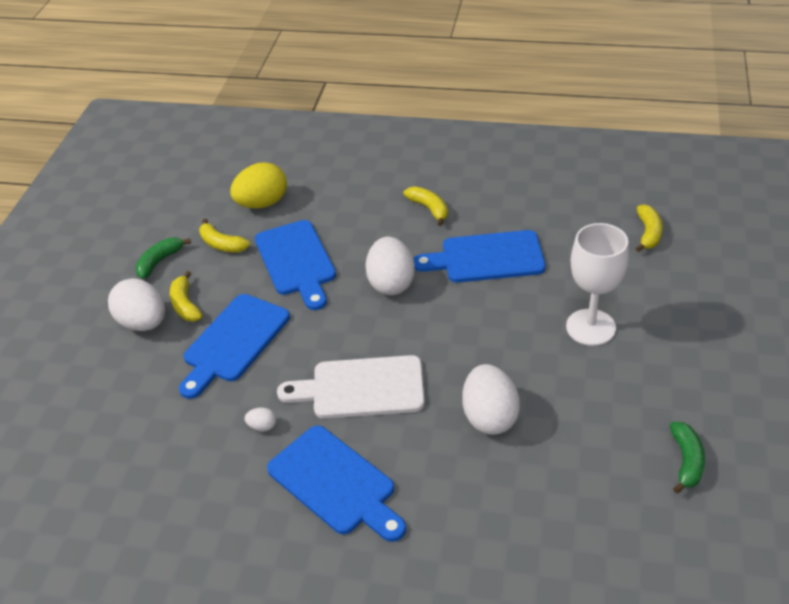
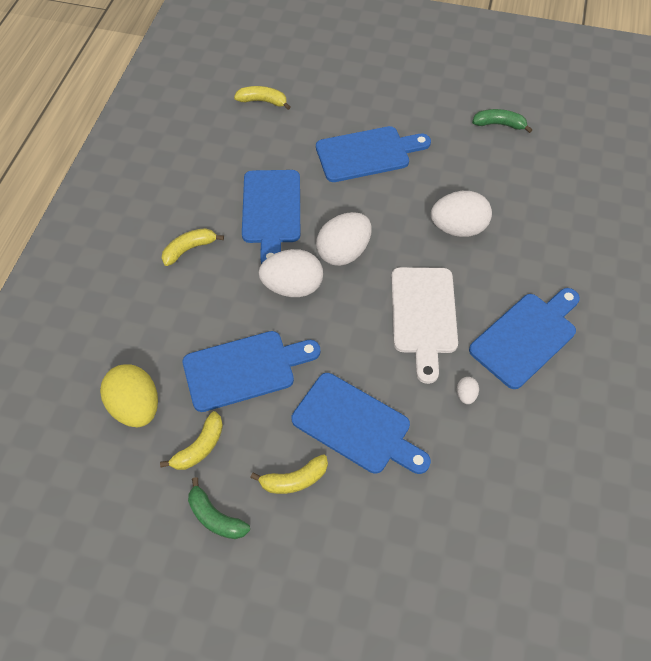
camera: 90 degrees left, 15 degrees up
(143, 323) = (317, 524): white egg -> white egg (343, 252)
(590, 327) = (367, 154): white goblet -> blue cutting board

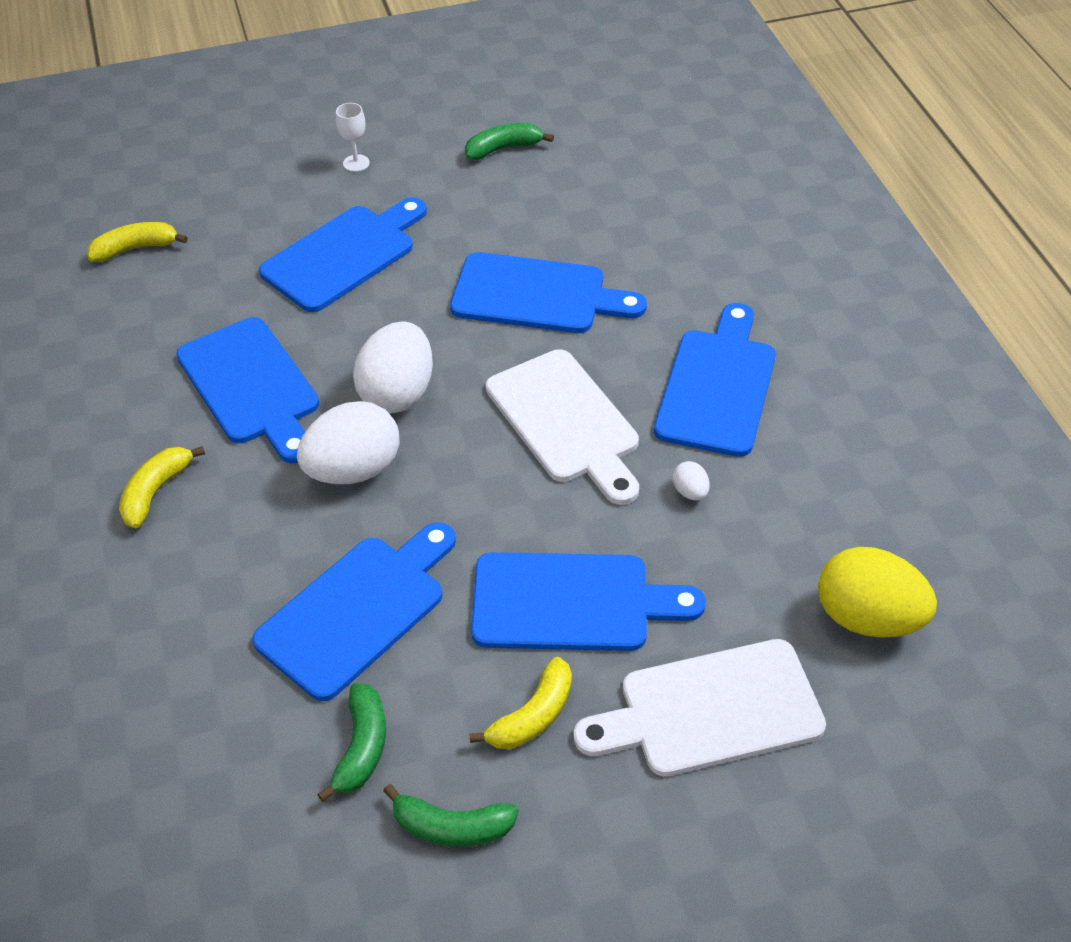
camera: 30 degrees left, 10 degrees down
(136, 406) = (220, 745): yellow egg -> yellow egg (867, 618)
(200, 447) = (362, 747): yellow banana -> green banana
(390, 532) = (710, 710): none -> white cutting board
(409, 98) = (356, 163): none -> white goblet
(458, 228) = (537, 295): white egg -> blue cutting board

